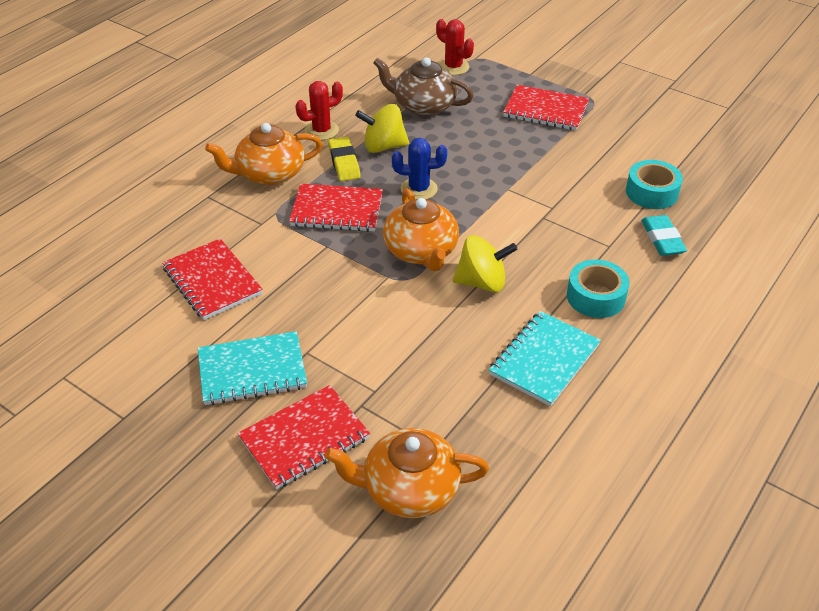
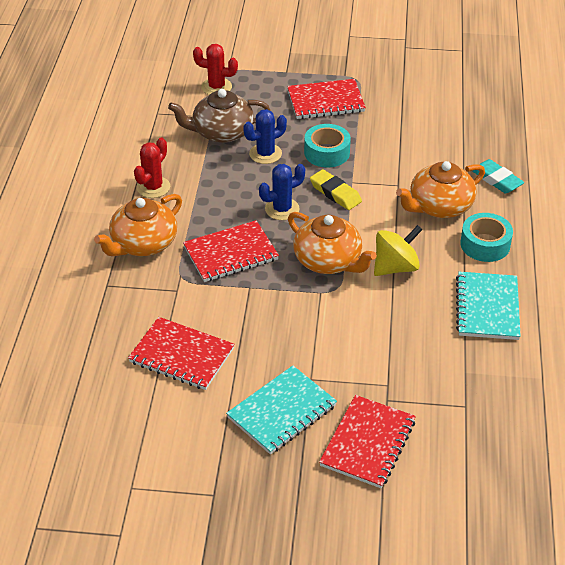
camera: 30 degrees left, 0 degrees up
(344, 163) = (199, 209): yellow eraser -> yellow eraser (335, 193)
(383, 146) = (220, 182): yellow spinning top -> none
(409, 489) = (472, 442): orange teapot -> orange teapot (439, 206)
(447, 136) = (265, 154): none -> blue cactus
(651, 192) = (460, 144): turquoise tape -> turquoise tape (327, 152)

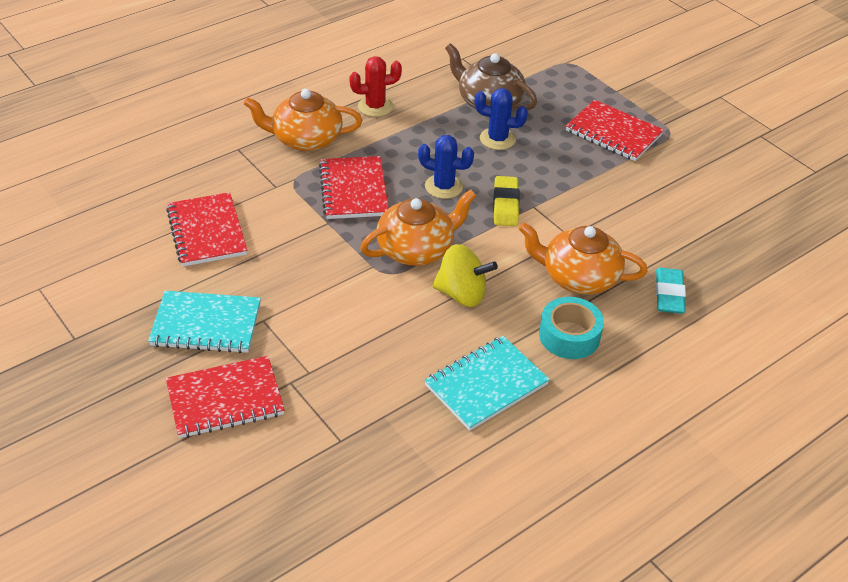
camera: 45 degrees right, 0 degrees up
(216, 87) = (539, 67): red cactus -> none
(231, 253) = (353, 190): red notebook -> red notebook turned 60 degrees clockwise
(327, 152) = (549, 171): turquoise tape -> none
(328, 261) = (416, 249): orange teapot -> orange teapot turned 120 degrees counterclockwise

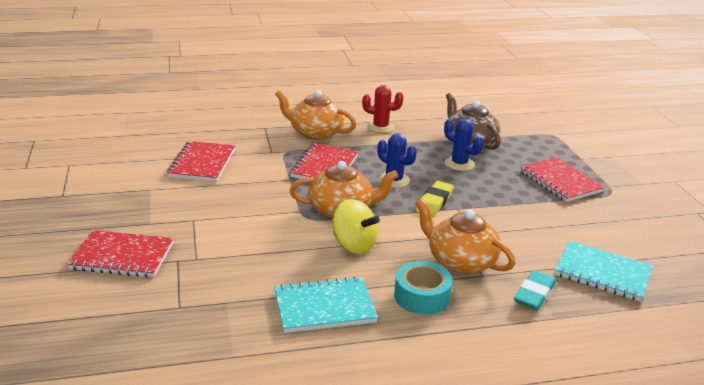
camera: 25 degrees right, 15 degrees down
(206, 324) = (152, 211): turquoise notebook -> turquoise notebook (602, 273)

